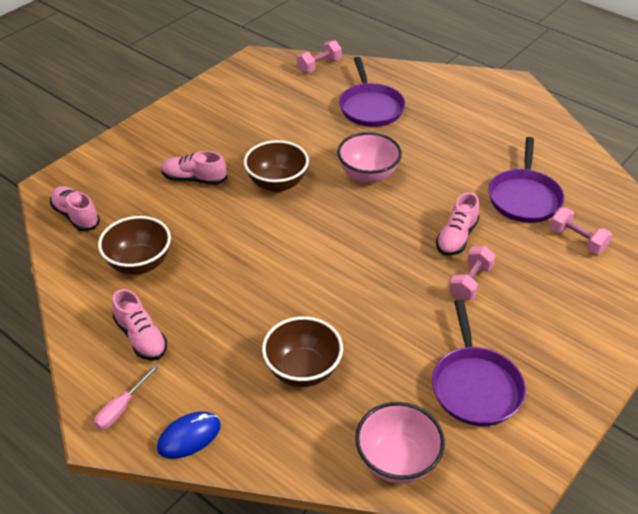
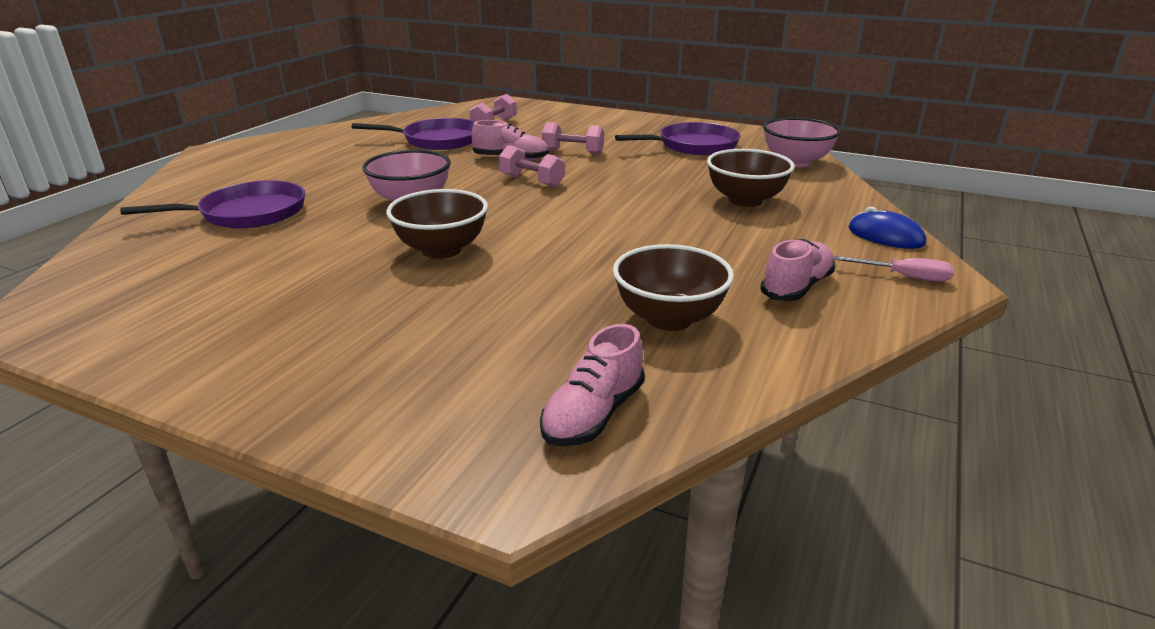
camera: 105 degrees left, 15 degrees down
(194, 179) = (444, 314): pink shoe -> none
(319, 66) = (98, 259): pink dumbbell -> pink dumbbell (531, 181)

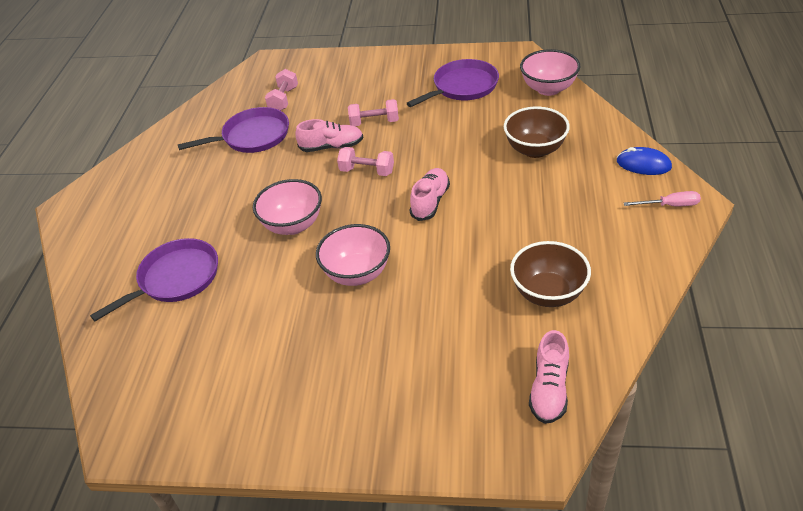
camera: 15 degrees left, 15 degrees up
(441, 250) = (357, 273): brown bowl -> pink bowl
(796, 287) = (610, 237): pink shoe -> pink shoe (430, 202)

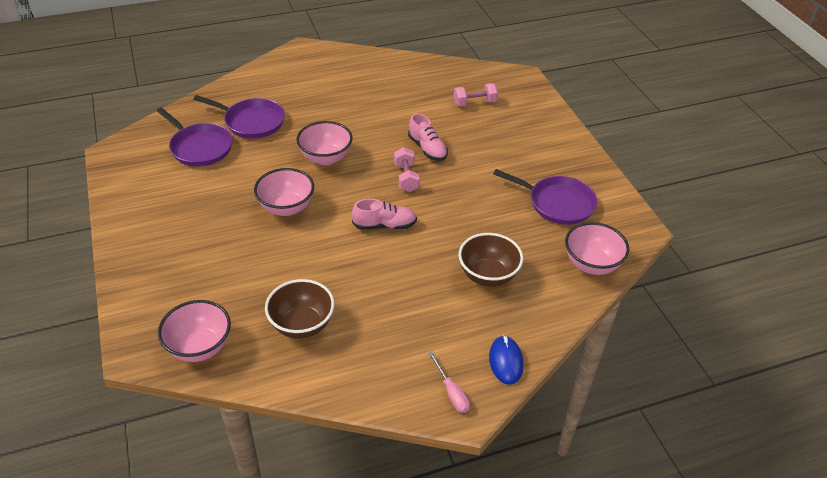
camera: 60 degrees right, 0 degrees up
(253, 136) = (418, 103): purple pan -> purple pan (200, 147)
(374, 122) = (472, 163): pink dumbbell -> none
(549, 389) = (200, 347): pink shoe -> pink bowl

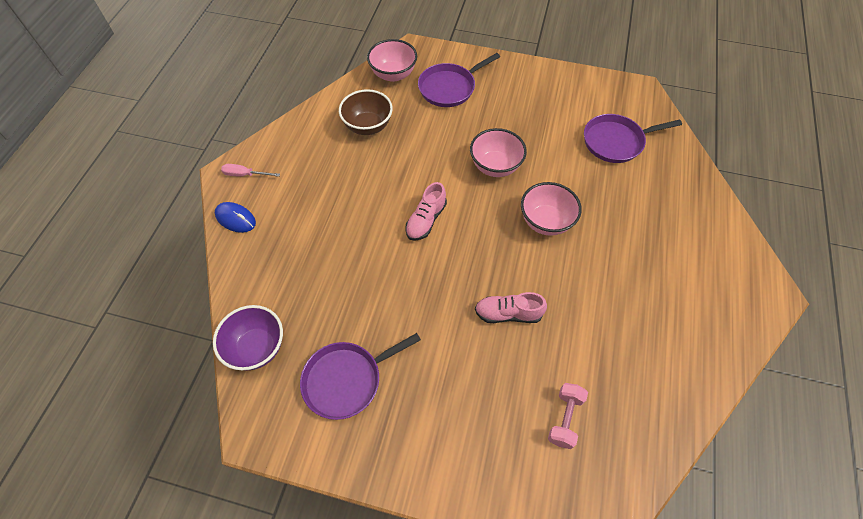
camera: 125 degrees right, 15 degrees up
(252, 122) = (637, 190): purple pan -> purple pan (449, 88)
(406, 178) = (475, 269): pink dumbbell -> none
(488, 275) = (314, 258): brown bowl -> none
(591, 264) = (257, 348): pink bowl -> purple bowl

